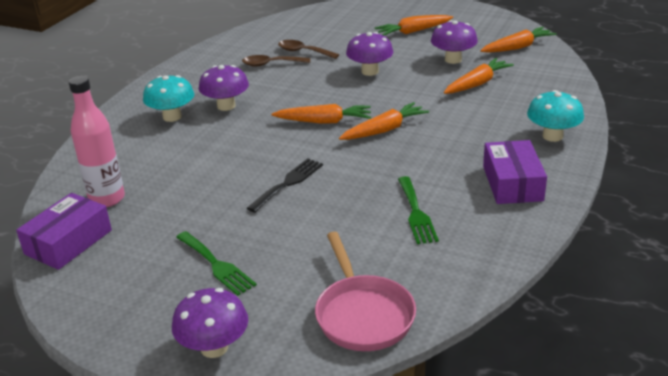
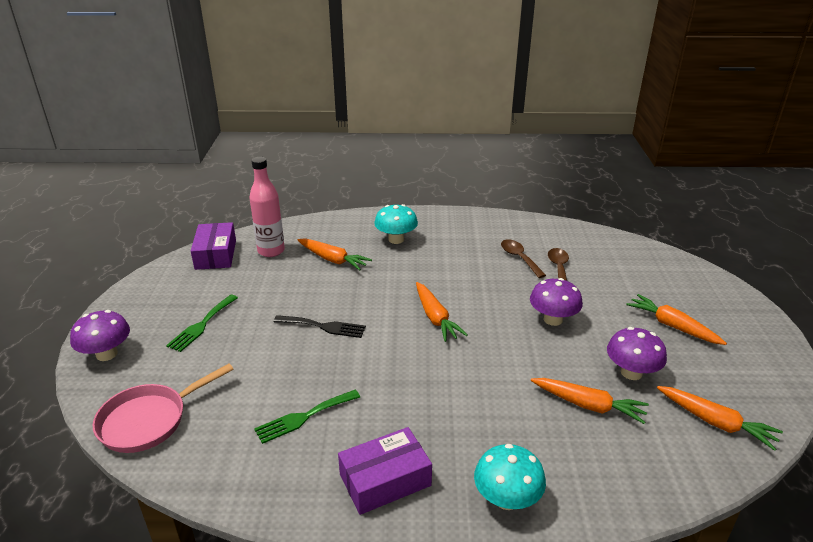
camera: 65 degrees right, 0 degrees up
(68, 242) = (216, 254): purple box -> purple box turned 75 degrees clockwise
(226, 106) = (429, 258): purple mushroom -> none
(384, 130) = (442, 359): orange carrot -> orange carrot (333, 260)

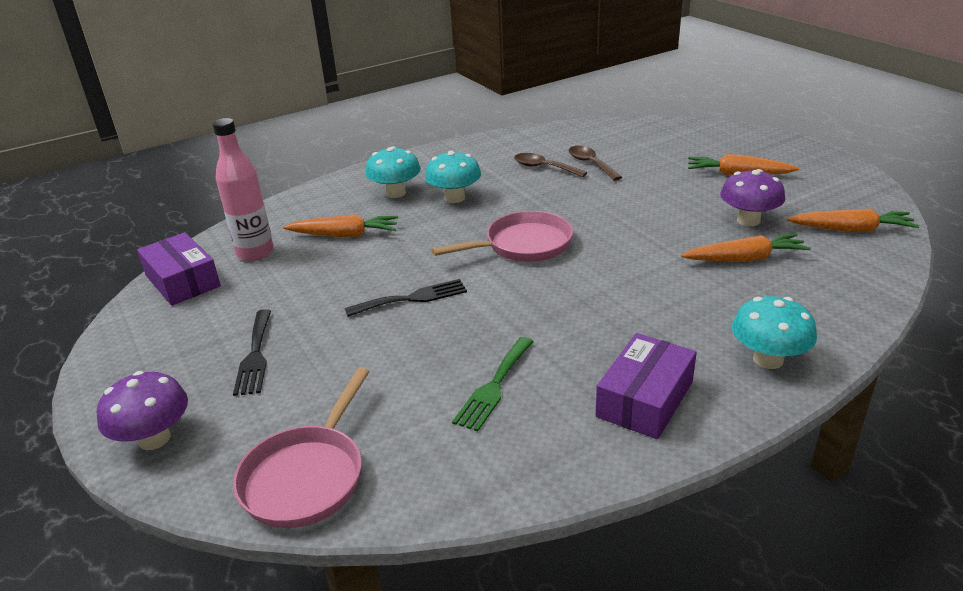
camera: 30 degrees left, 0 degrees up
(202, 325) = (255, 355): green fork -> black fork
(430, 259) = (454, 198): none -> turquoise mushroom
(435, 318) = (523, 245): orange carrot -> pink pan
(553, 319) = (635, 205): purple mushroom -> none

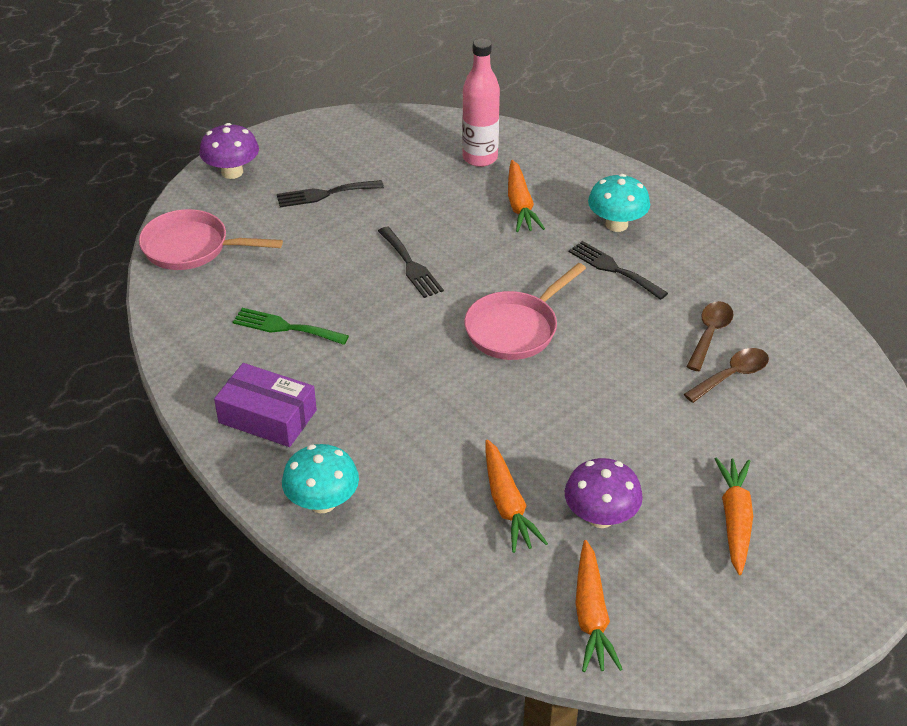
camera: 80 degrees right, 10 degrees up
(183, 281) = (429, 130): purple box -> none
(454, 198) = (613, 269): turquoise mushroom -> black fork
(523, 245) = (515, 329): pink pan -> pink pan turned 75 degrees clockwise

